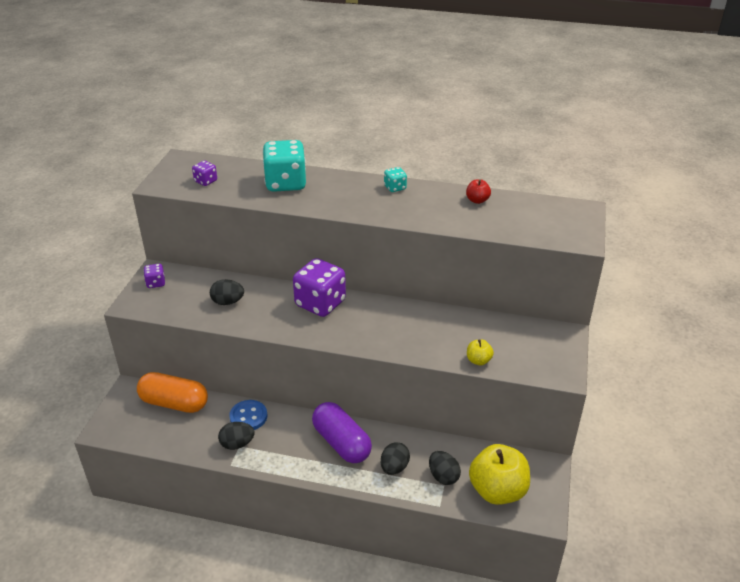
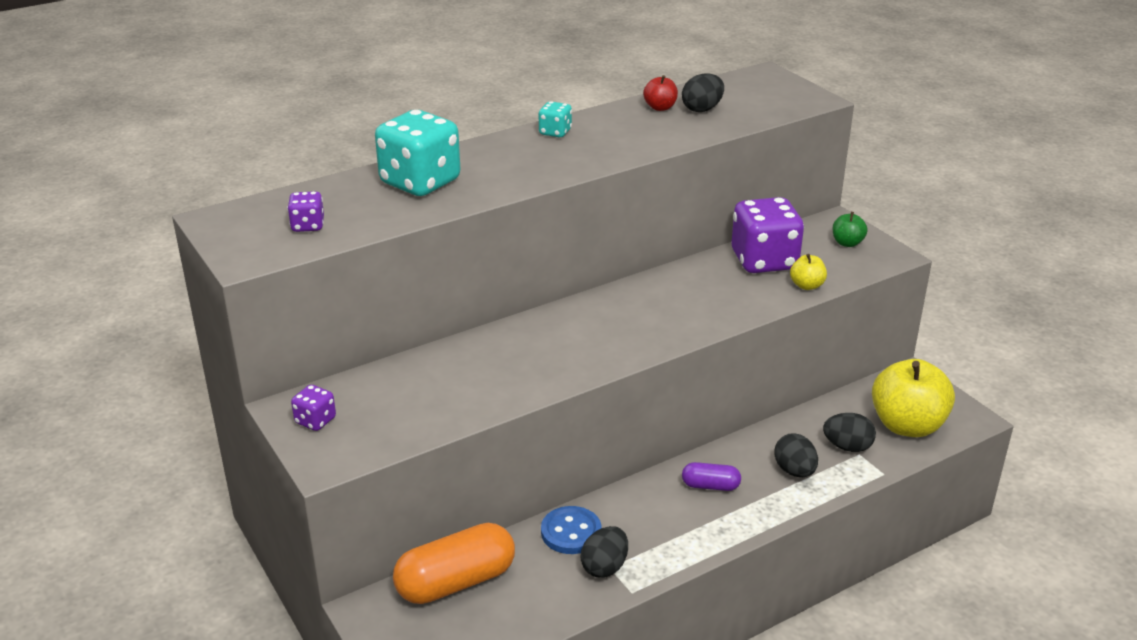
camera: 45 degrees left, 5 degrees down
(228, 302) = (453, 385): black egg -> black egg (702, 109)
(320, 303) = (565, 325): purple dice -> purple dice (764, 261)
(341, 443) = (710, 486): purple capsule -> purple capsule, size x0.51
(549, 351) = (847, 243): none -> green apple

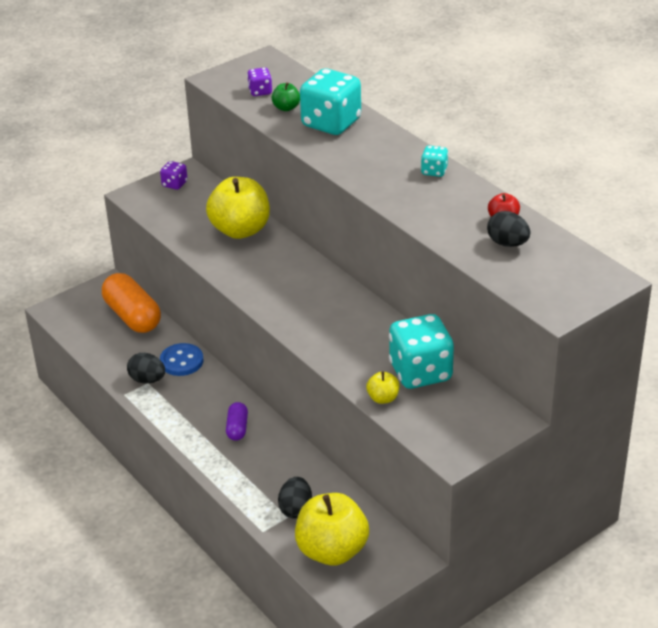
camera: 85 degrees right, 5 degrees up
(459, 365) = (240, 230): none -> yellow apple
(764, 261) = (420, 372): purple dice -> turquoise dice
(794, 471) = (260, 476): black egg -> none
(847, 243) = (468, 426): green apple -> green apple (286, 108)

